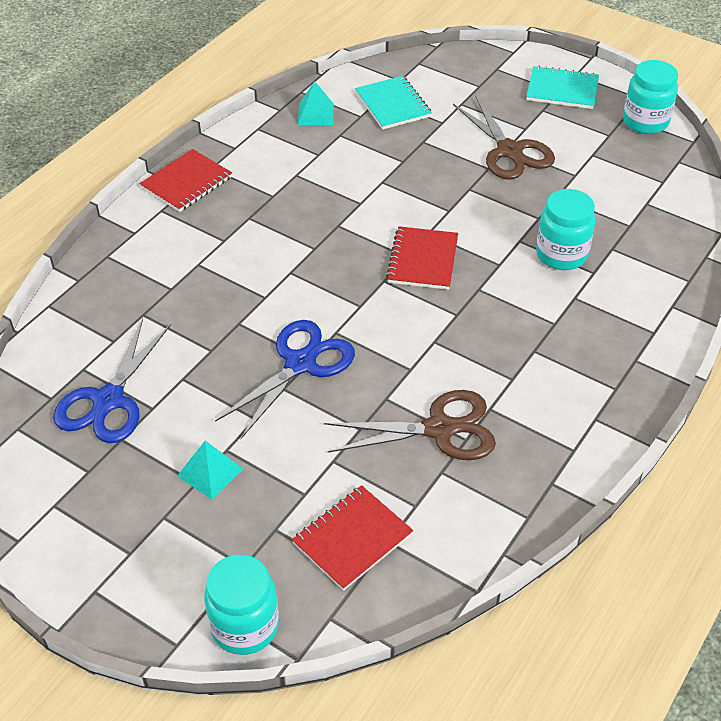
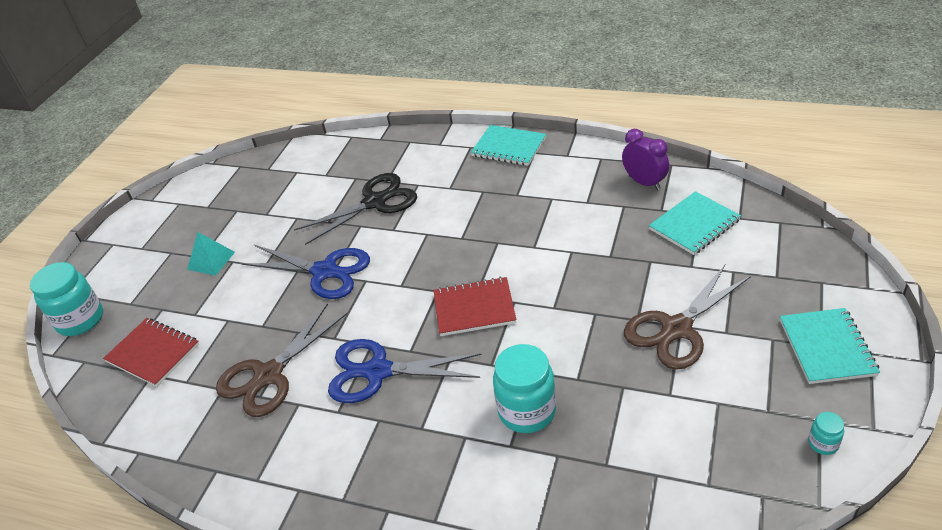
camera: 80 degrees right, 5 degrees down
(108, 401) = (269, 193): blue scissors -> blue scissors (377, 371)
(186, 183) = (509, 147): red notebook -> turquoise notebook
(204, 304) = (375, 202): none -> black scissors
(315, 114) = (644, 182): turquoise pyramid -> purple clock
(440, 429) = (269, 375): brown scissors -> brown scissors turned 60 degrees clockwise
(645, 122) = (823, 443): turquoise jar -> turquoise jar, size x0.46

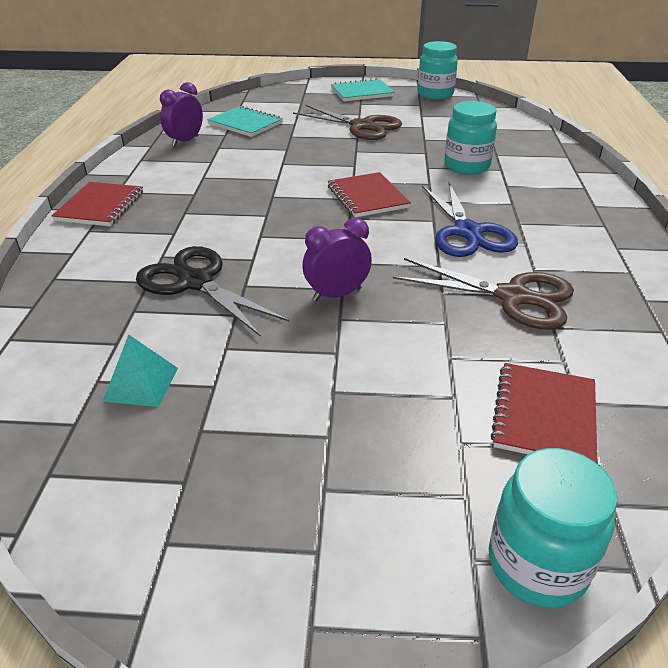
camera: 110 degrees left, 5 degrees down
(211, 260) = (335, 419): turquoise pyramid -> turquoise pyramid (141, 384)
(325, 271) = (337, 294): blue scissors -> purple clock
(509, 147) = (100, 206): turquoise notebook -> red notebook
(823, 443) = (435, 94): turquoise jar -> turquoise jar, size x2.18

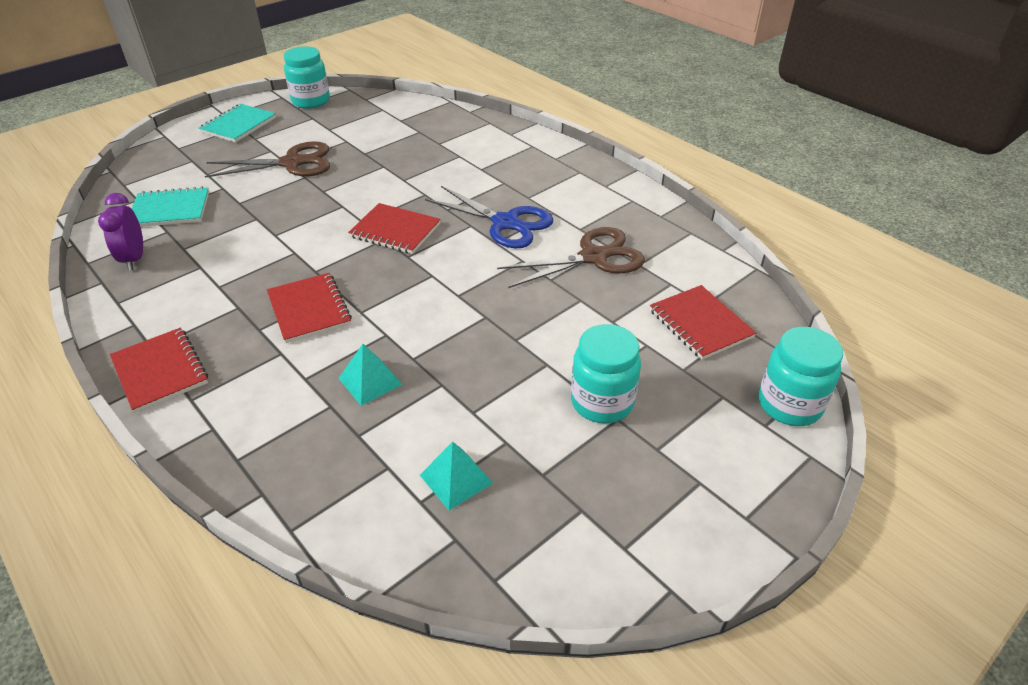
camera: 45 degrees left, 5 degrees up
(195, 282) = (370, 381): black scissors -> turquoise pyramid
(231, 217) = (309, 309): none -> red notebook
(337, 294) = (488, 323): purple clock -> none
(466, 166) = (431, 165): turquoise jar -> turquoise jar (602, 402)

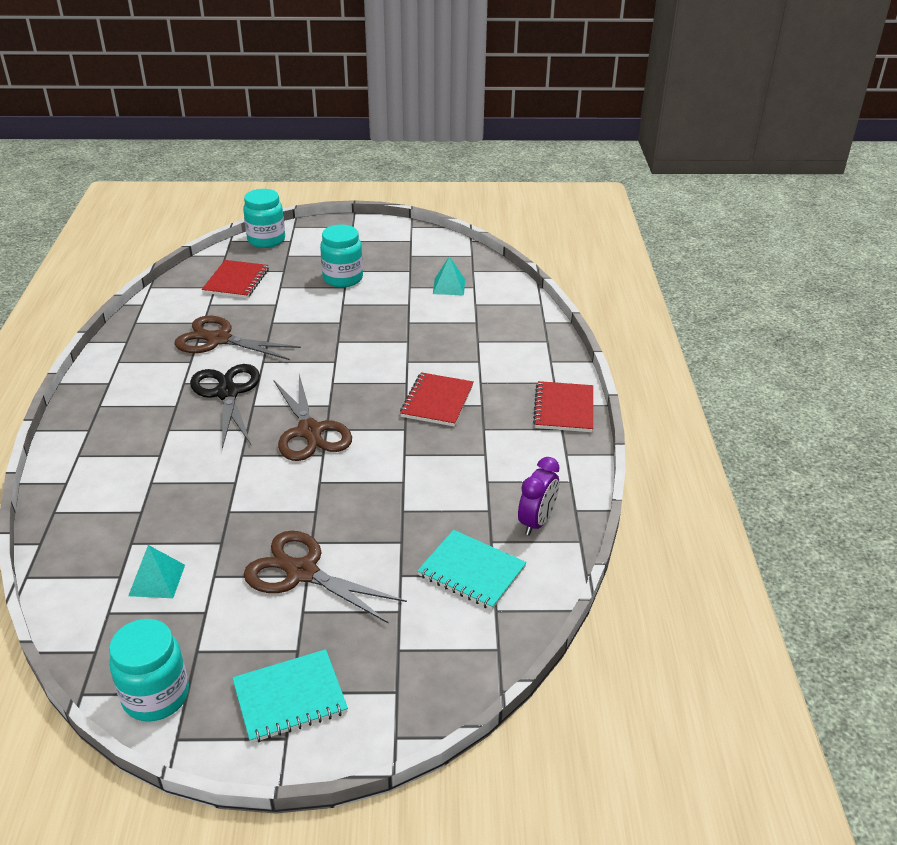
camera: 140 degrees left, 5 degrees down
(370, 381) = (444, 342): turquoise pyramid -> turquoise pyramid (157, 580)
(395, 231) = (310, 431): red notebook -> brown scissors
(506, 223) = (227, 393): blue scissors -> black scissors

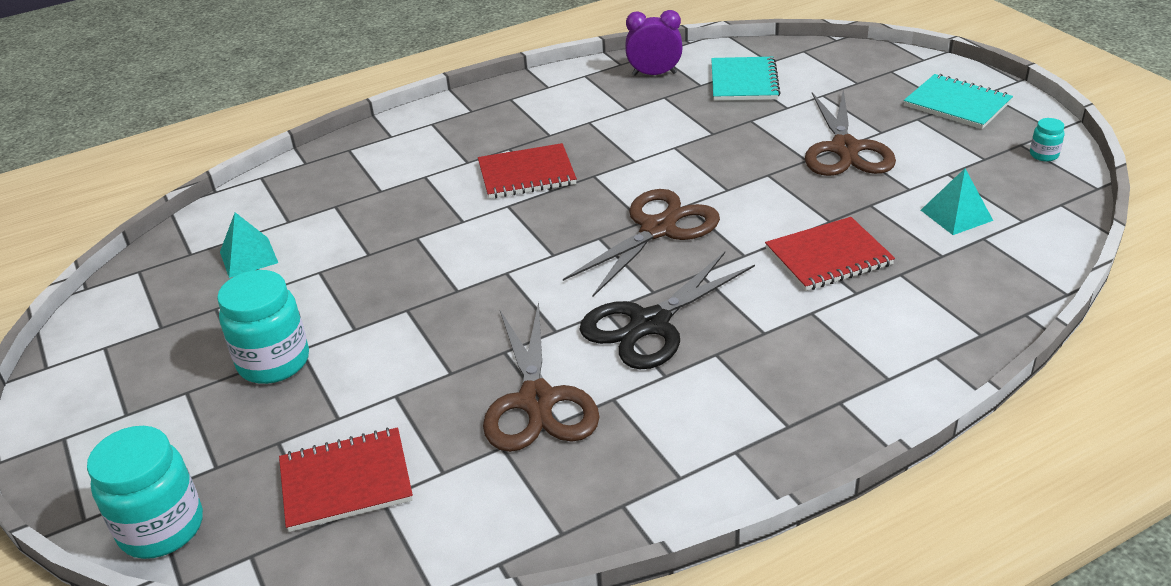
camera: 115 degrees left, 0 degrees up
(156, 696) = (1044, 155): turquoise jar -> turquoise jar, size x0.46
(564, 409) = (476, 106): red notebook -> red notebook (828, 257)

